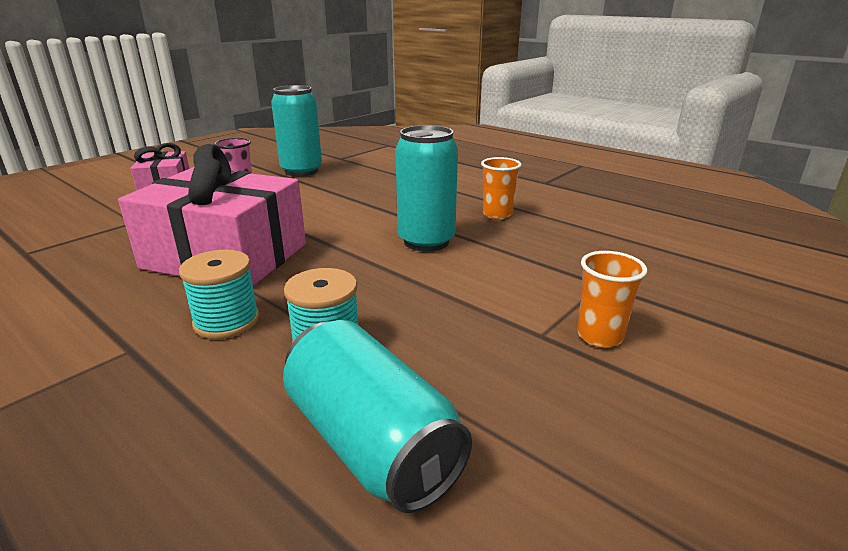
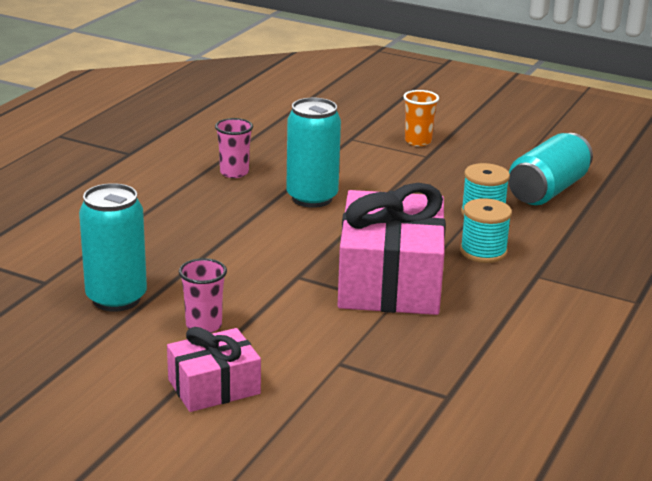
camera: 105 degrees left, 0 degrees up
(497, 214) = (234, 173): orange cup -> pink cup

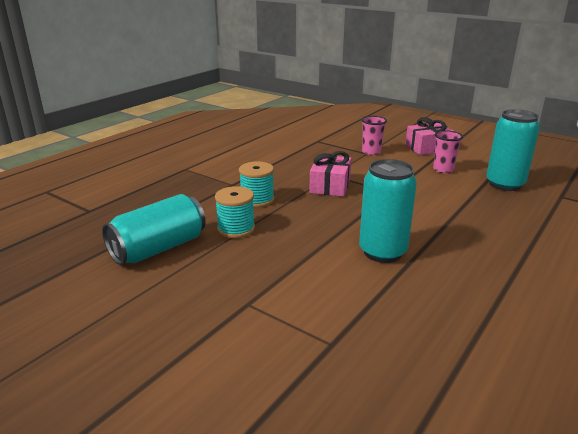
camera: 170 degrees left, 0 degrees up
(234, 173) = (467, 289): pink cup -> pink cup (371, 152)
(390, 280) = (330, 186): pink gift -> pink gift, size x0.54
(418, 141) = (246, 331): orange cup -> none

